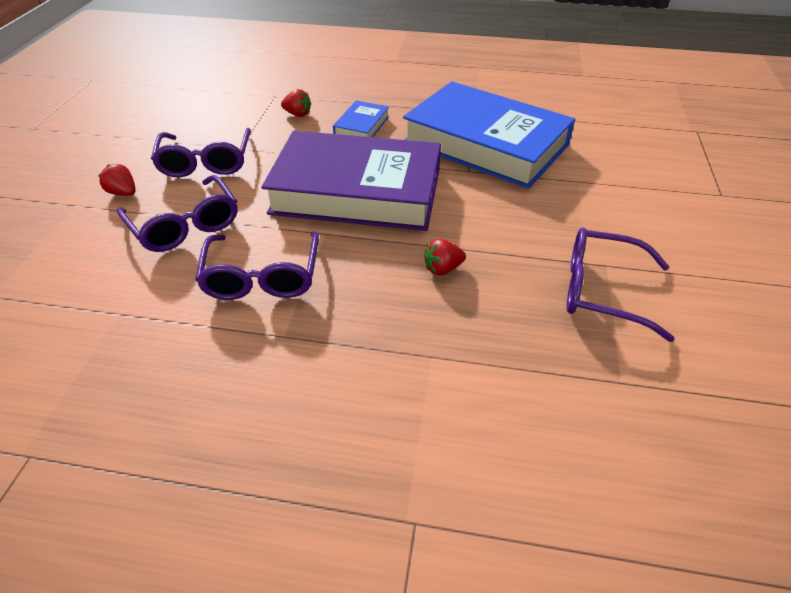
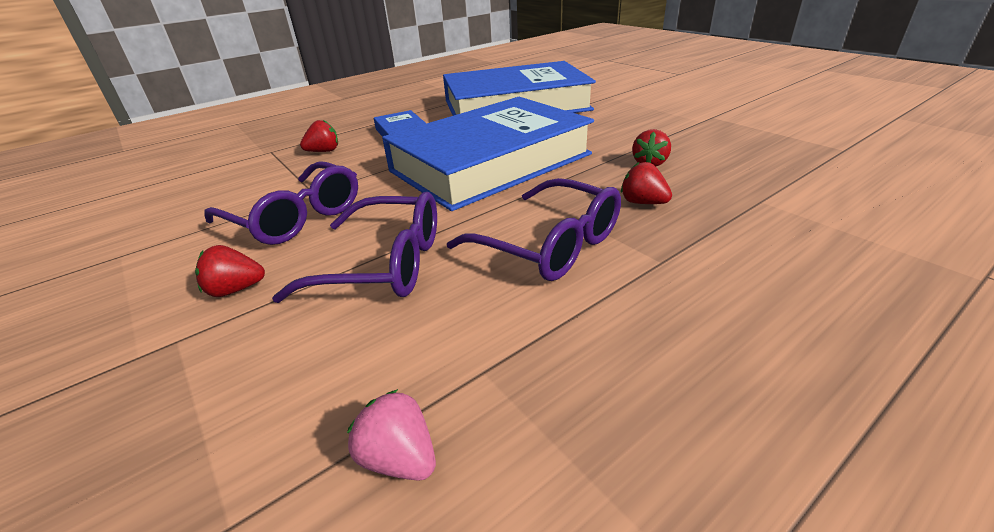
camera: 45 degrees left, 10 degrees down
(47, 319) = (399, 458): none -> pink strawberry
(357, 191) = (490, 162): purple book -> blue book
(364, 293) = (642, 202): none -> red strawberry
(602, 291) = (739, 126): purple glasses -> none

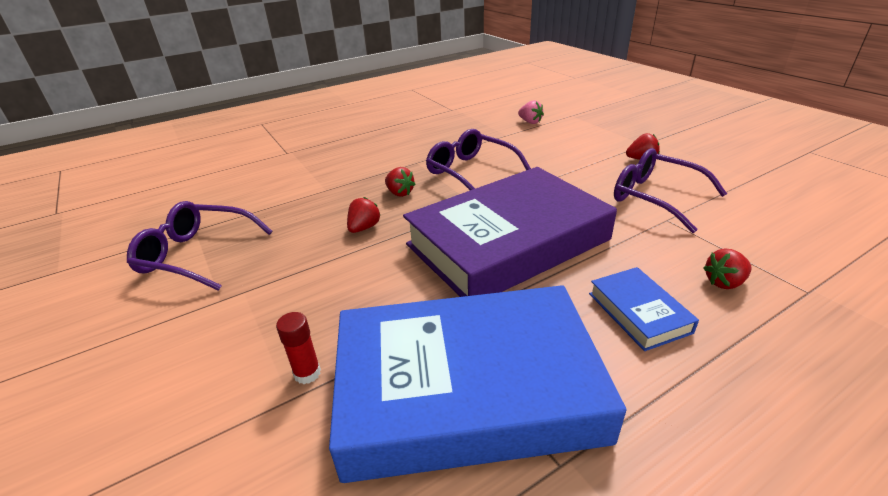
camera: 175 degrees left, 0 degrees up
(383, 264) = (566, 167): purple glasses -> purple glasses (197, 254)
(490, 162) = (508, 242): blue book -> purple book
(607, 102) = (307, 373): none -> red glue stick

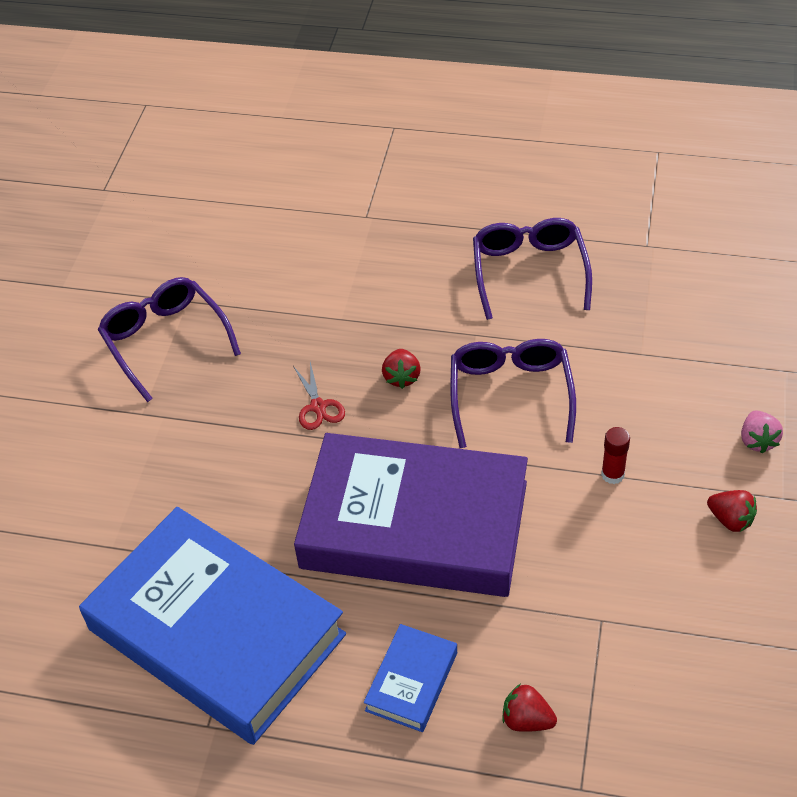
camera: 45 degrees right, 15 degrees up
(307, 373) = (138, 535): red glue stick -> red glue stick (612, 474)
(364, 228) = (318, 407): red strawberry -> red scissors
(530, 122) = (708, 347): pink strawberry -> pink strawberry (757, 441)
(656, 197) = (642, 585): purple glasses -> purple glasses (529, 272)

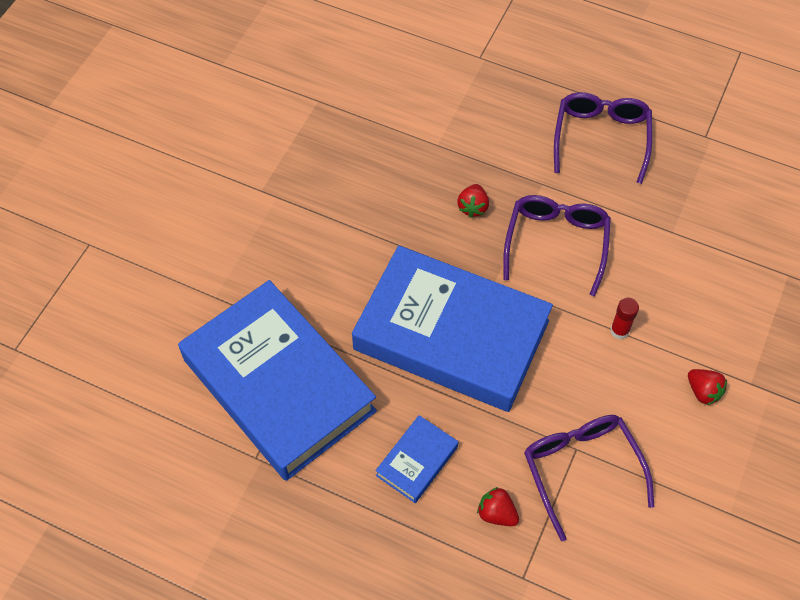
camera: 10 degrees right, 10 degrees up
(165, 341) = (293, 132): purple glasses -> purple glasses (581, 469)
(318, 407) = (400, 217): red scissors -> none
(414, 525) = (451, 335): purple book -> blue book
(757, 441) = (745, 330): pink strawberry -> none

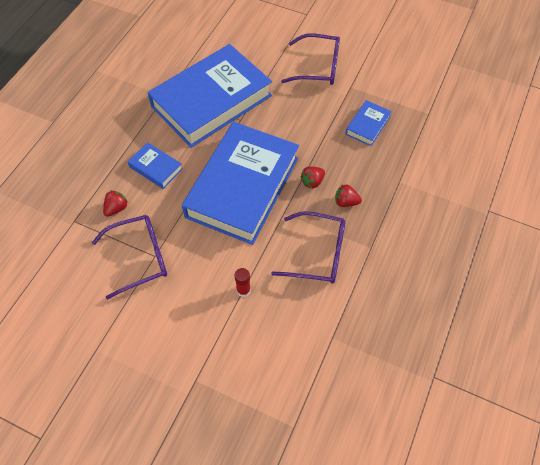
camera: 90 degrees right, 0 degrees up
(338, 174) = (367, 125): none -> blue book
(601, 138) = (420, 292): purple glasses -> purple glasses (318, 67)
(703, 391) = (191, 343): red strawberry -> red strawberry (312, 182)

